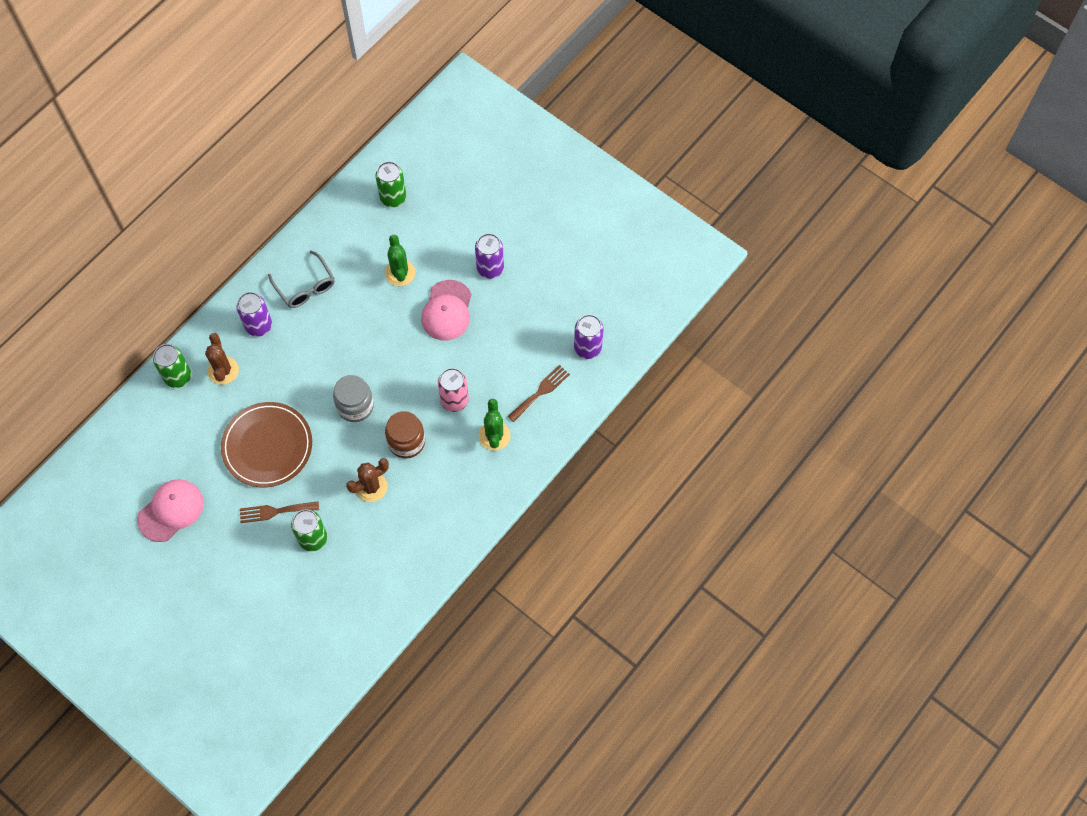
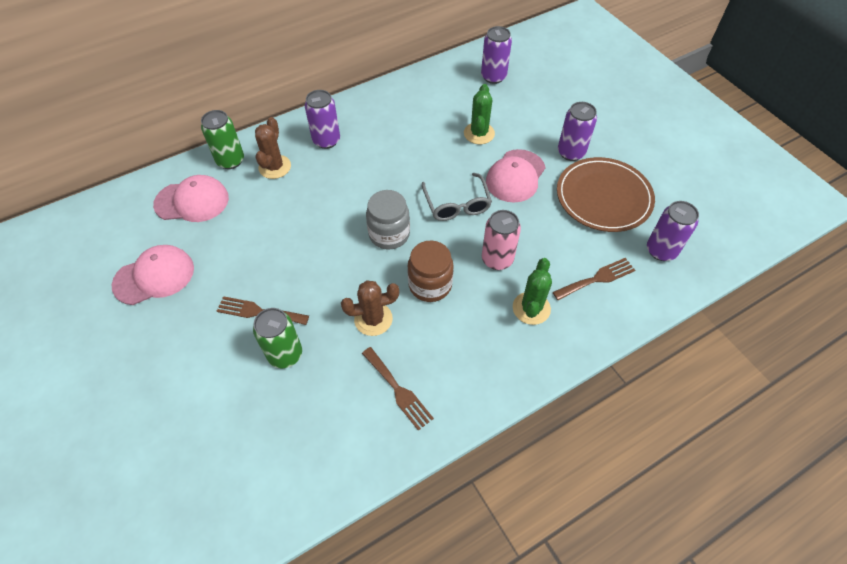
camera: 20 degrees right, 10 degrees down
(164, 430) = (192, 201): none -> pink cap
(267, 446) = (283, 245): brown plate -> brown plate (603, 197)
(305, 286) = (384, 121): grey glasses -> grey glasses (457, 204)
(393, 198) = (493, 77): green can -> purple can
(412, 537) = (398, 390): none -> brown fork

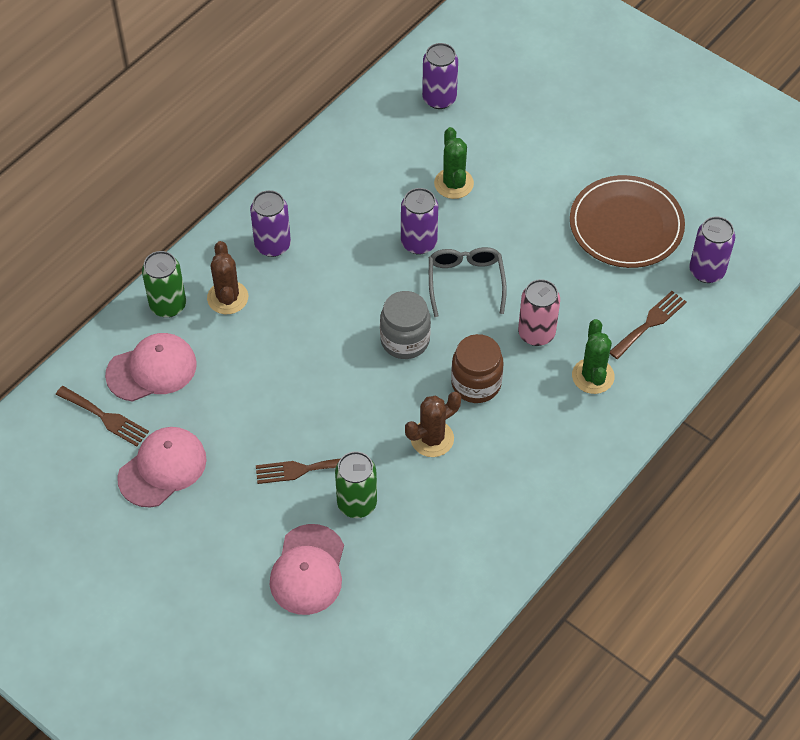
camera: 20 degrees left, 0 degrees up
(398, 390) = (491, 501): brown fork -> brown fork (105, 417)
(457, 204) = (465, 282): grey glasses -> grey glasses turned 150 degrees counterclockwise
(515, 176) = (518, 227): pink cap -> pink cap (308, 570)
(571, 152) = (570, 179): purple can -> purple can (419, 243)

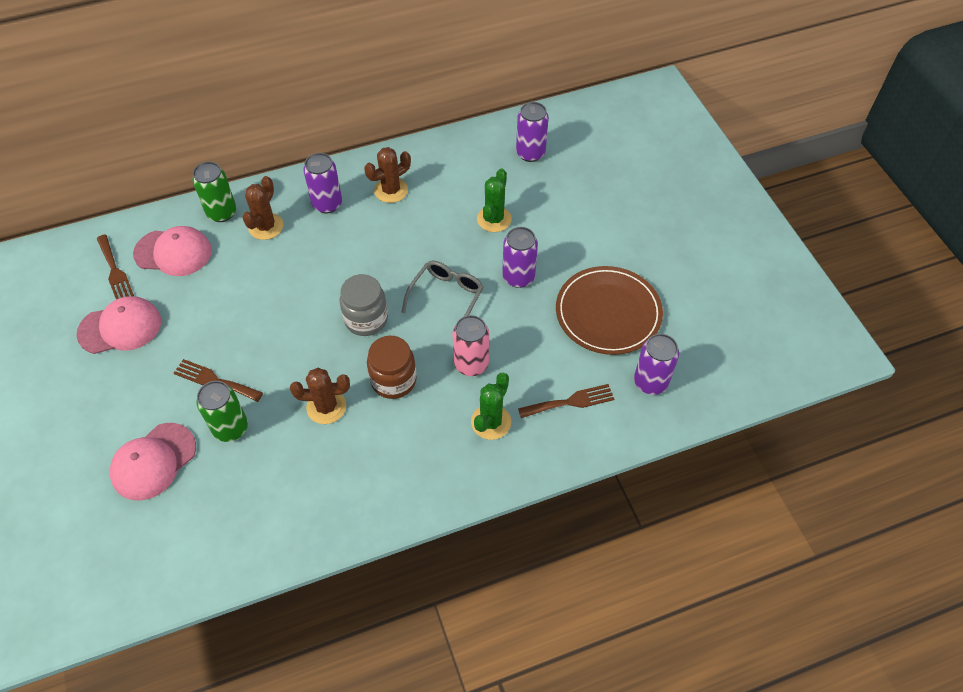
camera: 30 degrees right, 0 degrees up
(327, 201) = (391, 190): none -> brown cactus
(419, 243) = (434, 251): purple can -> purple can (518, 277)

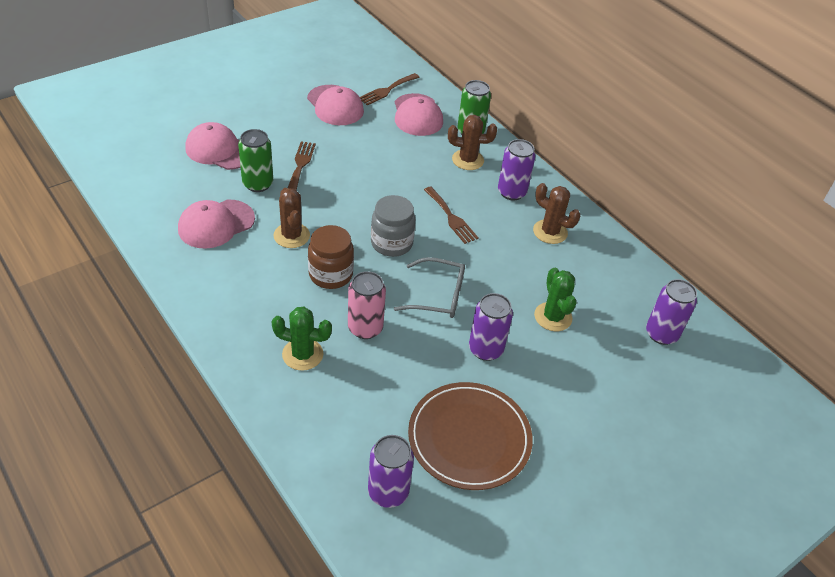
camera: 70 degrees right, 10 degrees down
(283, 479) = (216, 224): none -> pink cap
(494, 219) = (553, 317): green cactus -> green cactus turned 75 degrees clockwise
(570, 402) = (342, 418): brown fork -> brown fork (451, 217)

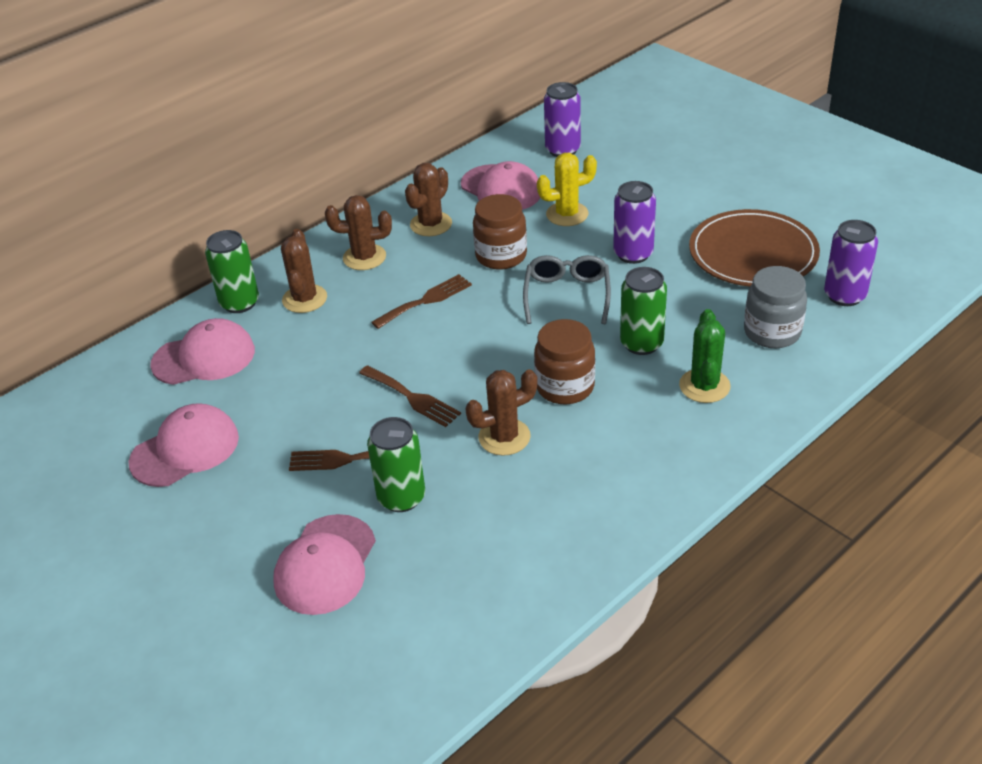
camera: 90 degrees left, 5 degrees down
(216, 224) = (504, 522): pink cap -> pink cap (501, 189)
(365, 328) = (641, 343): pink can -> green can
(387, 90) = (138, 398): brown fork -> brown fork (412, 398)
(391, 243) = (490, 343): grey jar -> grey jar (772, 332)
(499, 266) = (501, 256): none -> brown jar
(511, 192) = (364, 257): purple can -> brown cactus
(553, 317) = (567, 214): green cactus -> yellow cactus

